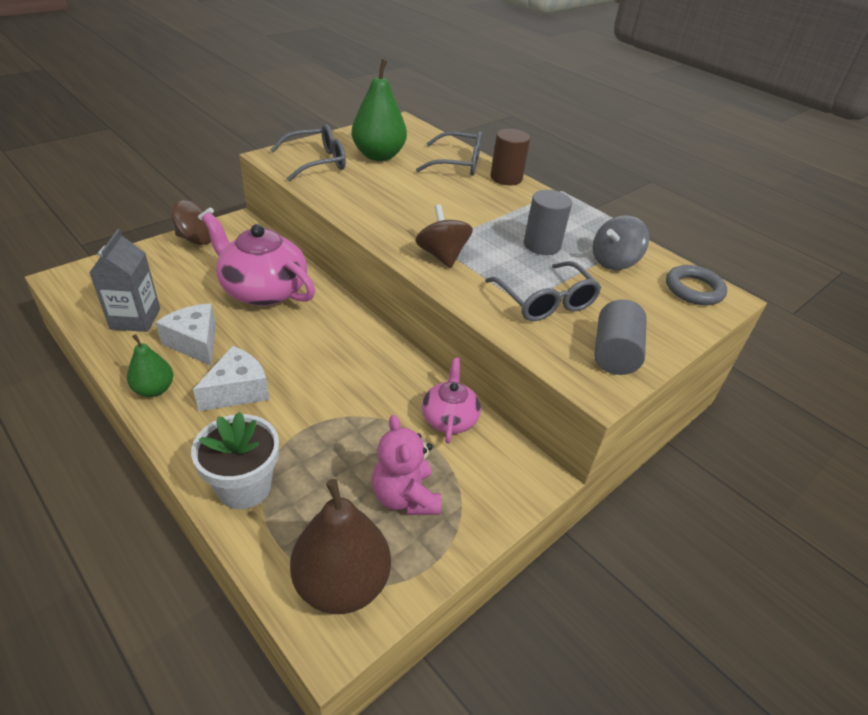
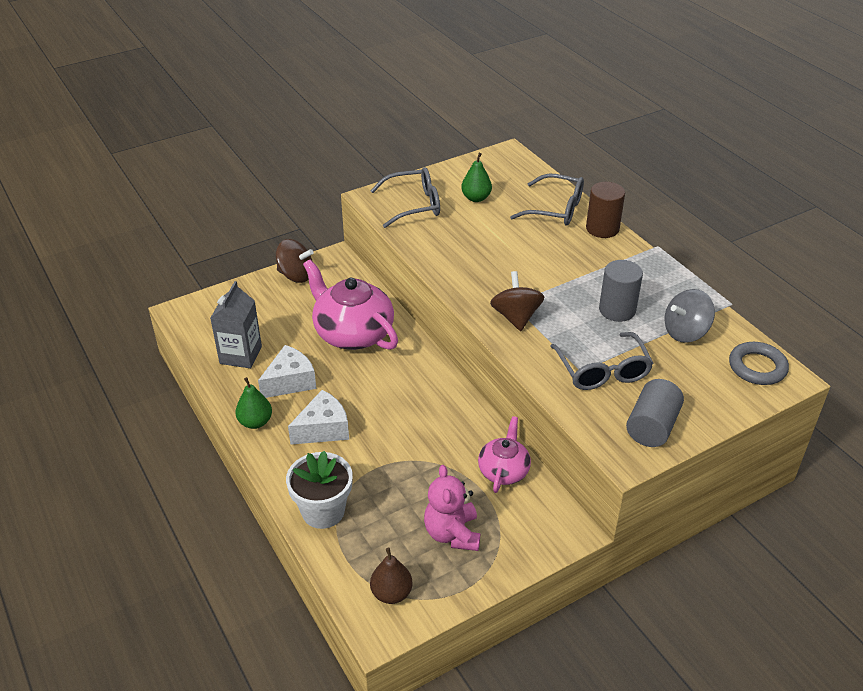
camera: 15 degrees right, 0 degrees up
(195, 343) = (290, 382): white cheese -> white cheese turned 75 degrees clockwise
(342, 583) = (391, 593): brown pear -> brown pear, size x0.56
(378, 156) = (476, 198): green pear -> green pear, size x0.56

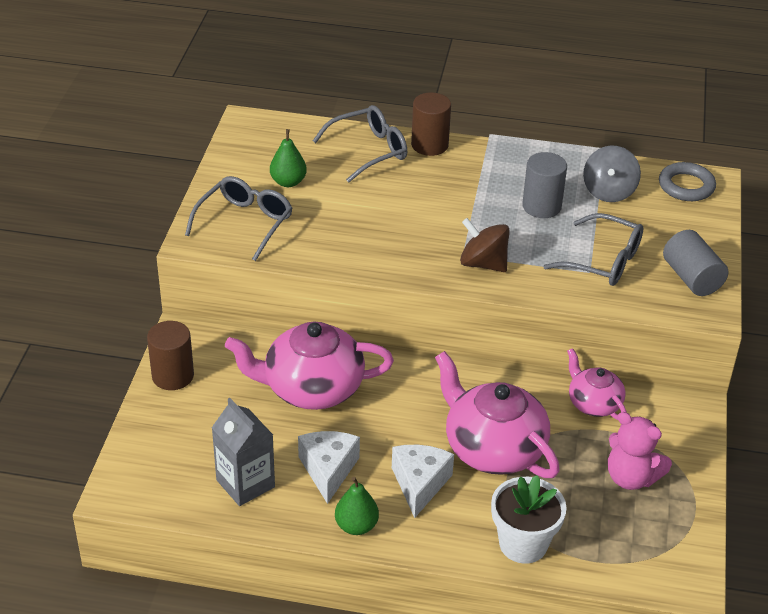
camera: 50 degrees left, 0 degrees up
(296, 275) = (173, 376): brown spinning top -> brown cylinder
(391, 593) = (659, 554): brown pear -> none
(397, 444) = (493, 448): none -> pink teapot

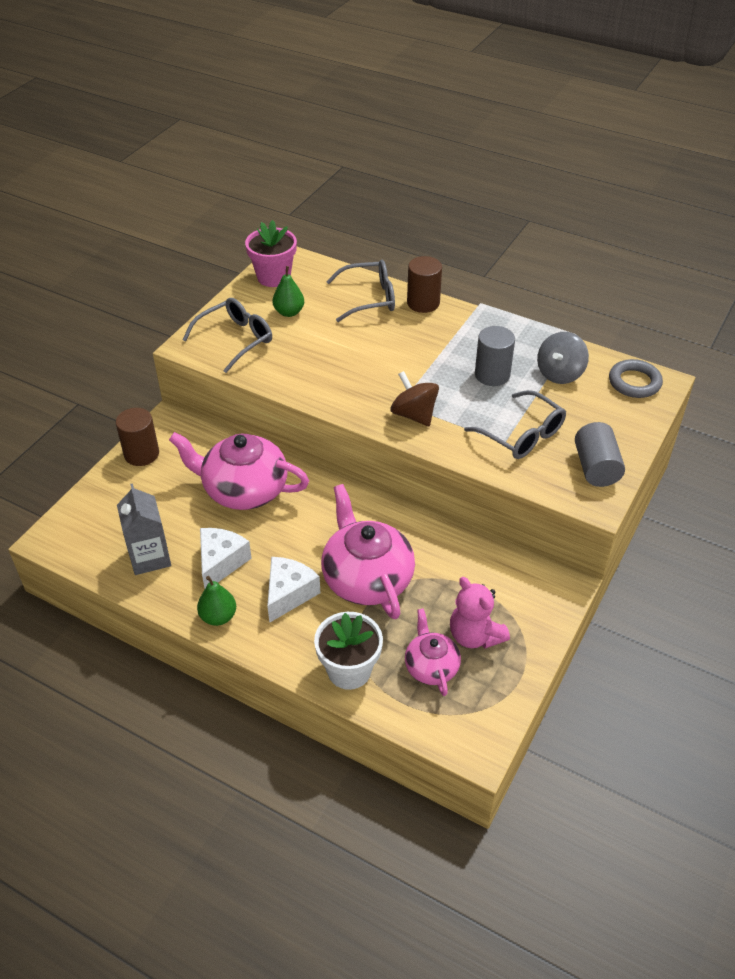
camera: 20 degrees right, 5 degrees up
(249, 146) = (273, 277): none -> pink flower pot
(593, 403) = (475, 559): pink teapot -> pink teapot (431, 666)

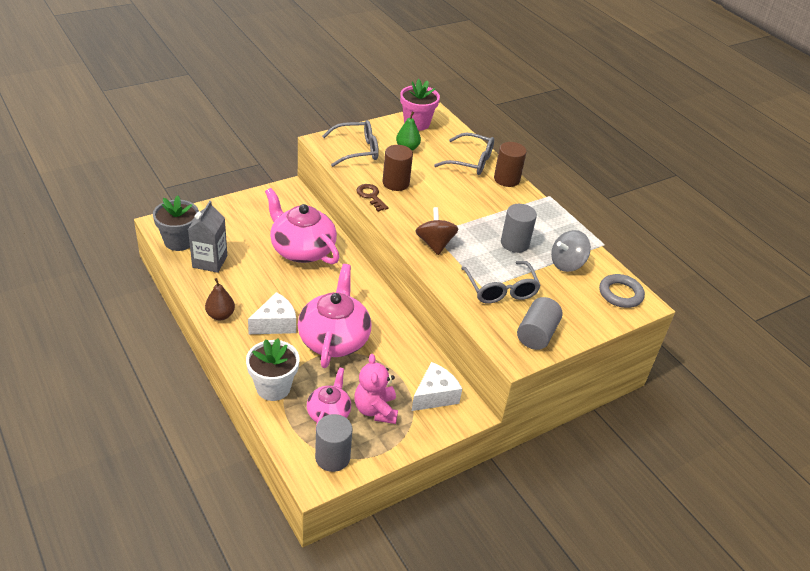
camera: 25 degrees right, 5 degrees down
(91, 550) = (179, 241): none -> grey flower pot
(141, 454) = (257, 201): brown cylinder -> brown cylinder (396, 183)
(218, 616) = (220, 315): green pear -> brown pear
(221, 562) = (250, 285): white cheese -> white cheese (434, 395)
(299, 389) = (371, 196): none -> brown key
(475, 714) = (332, 457): none -> grey cylinder

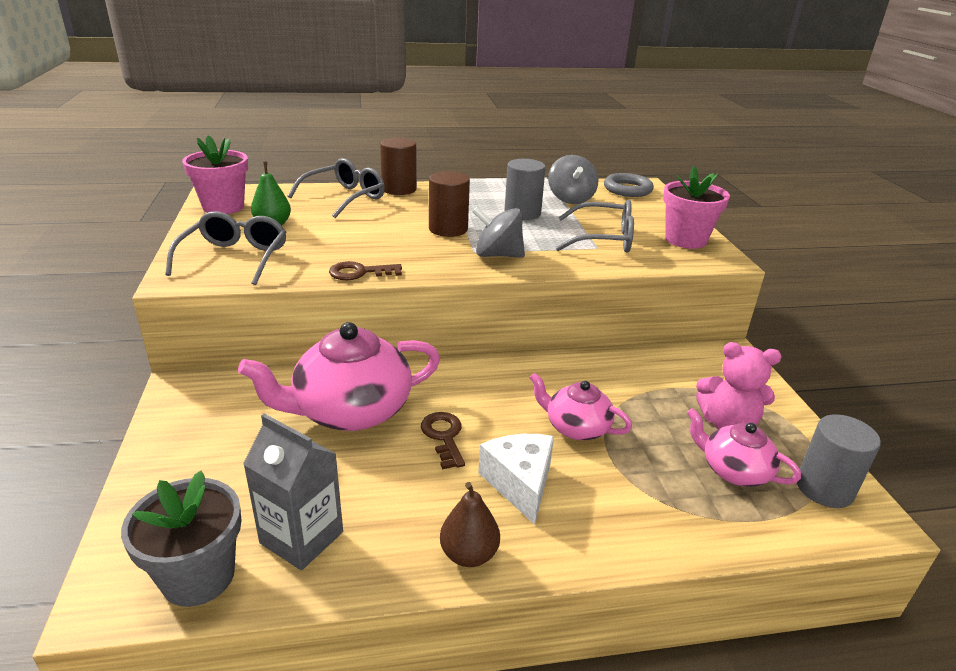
camera: 65 degrees left, 10 degrees down
(273, 387) = (674, 521): white flower pot -> none
(298, 288) = (444, 436): none -> brown key
(334, 339) = (576, 427): pink teapot -> pink teapot, size x0.56
(396, 183) = (345, 249): brown cylinder -> brown cylinder (448, 229)
(434, 395) = (702, 369): white cheese -> none
(435, 244) = (497, 255): brown spinning top -> grey spinning top
(536, 334) = (685, 240): grey cylinder -> pink flower pot

